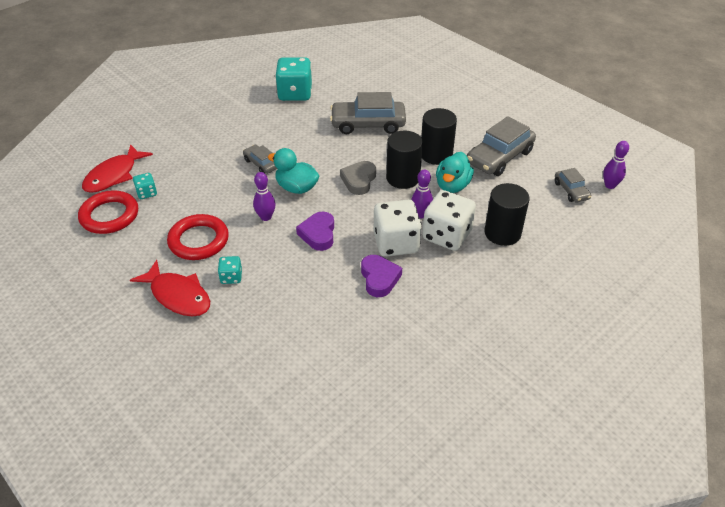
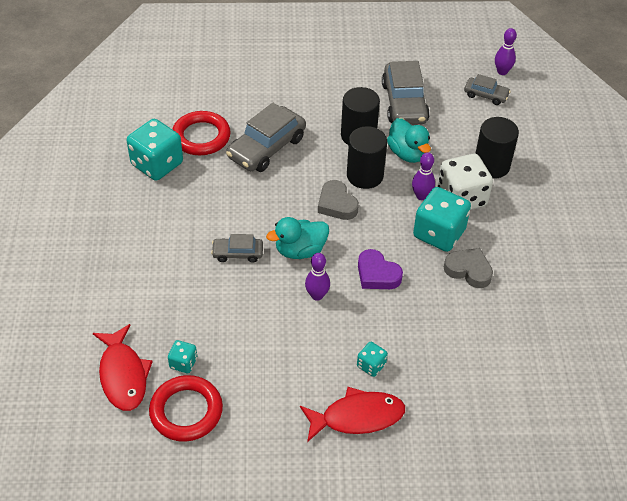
camera: 50 degrees left, 5 degrees up
(199, 241) = (298, 361): red ring -> red ring (201, 137)
(379, 278) = (468, 270): purple heart -> grey heart
(396, 243) = (439, 233): white dice -> turquoise dice

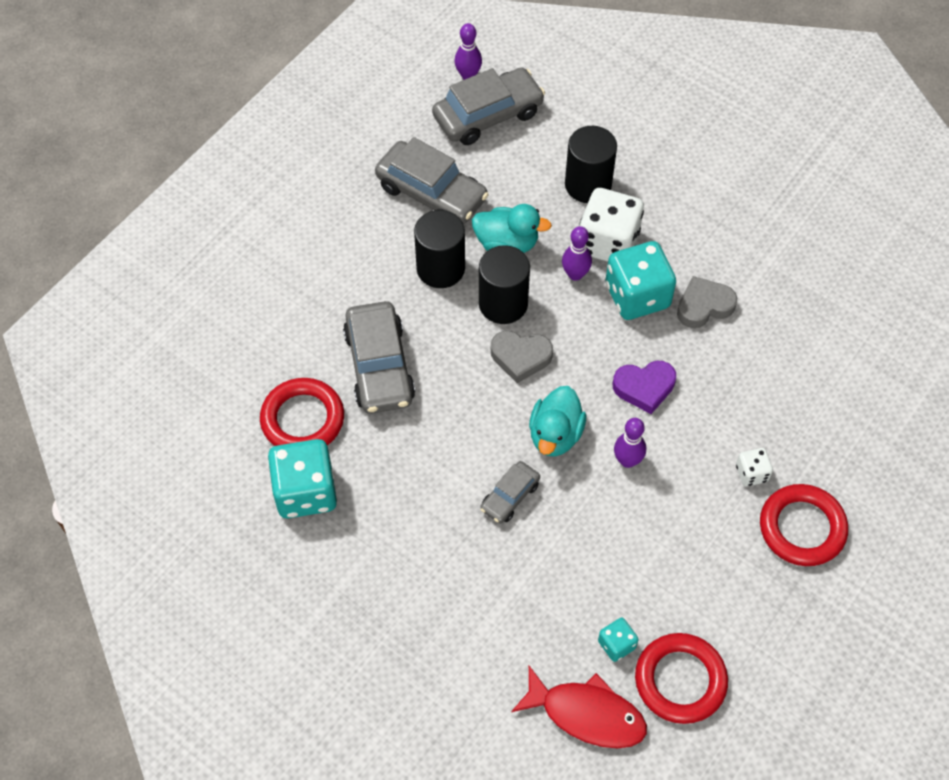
camera: 50 degrees left, 10 degrees up
(357, 417) = (802, 528): red fish -> red ring
(371, 365) = (751, 473): turquoise dice -> white dice
(485, 95) = (488, 115): grey car -> grey car, size x1.86

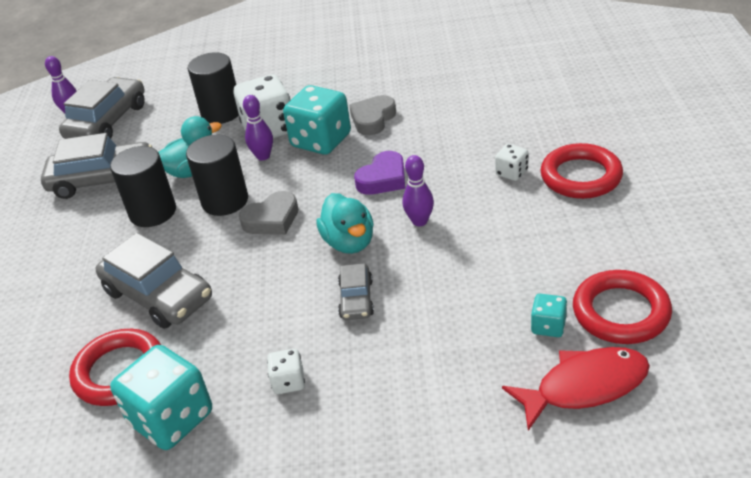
camera: 35 degrees left, 20 degrees down
(401, 529) = (288, 382): none -> white dice

